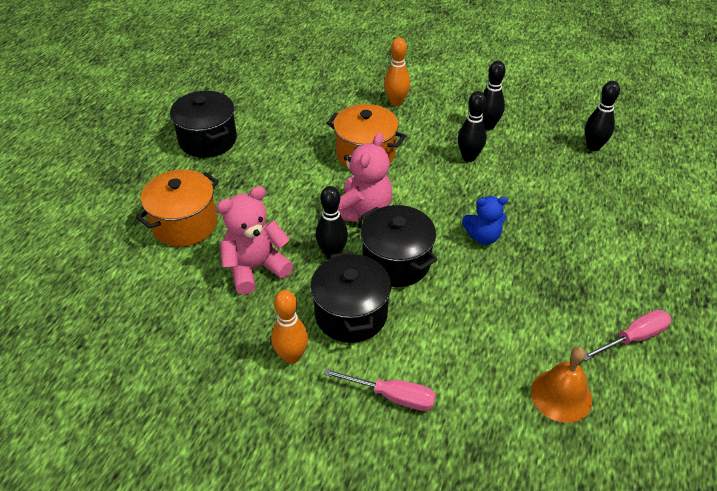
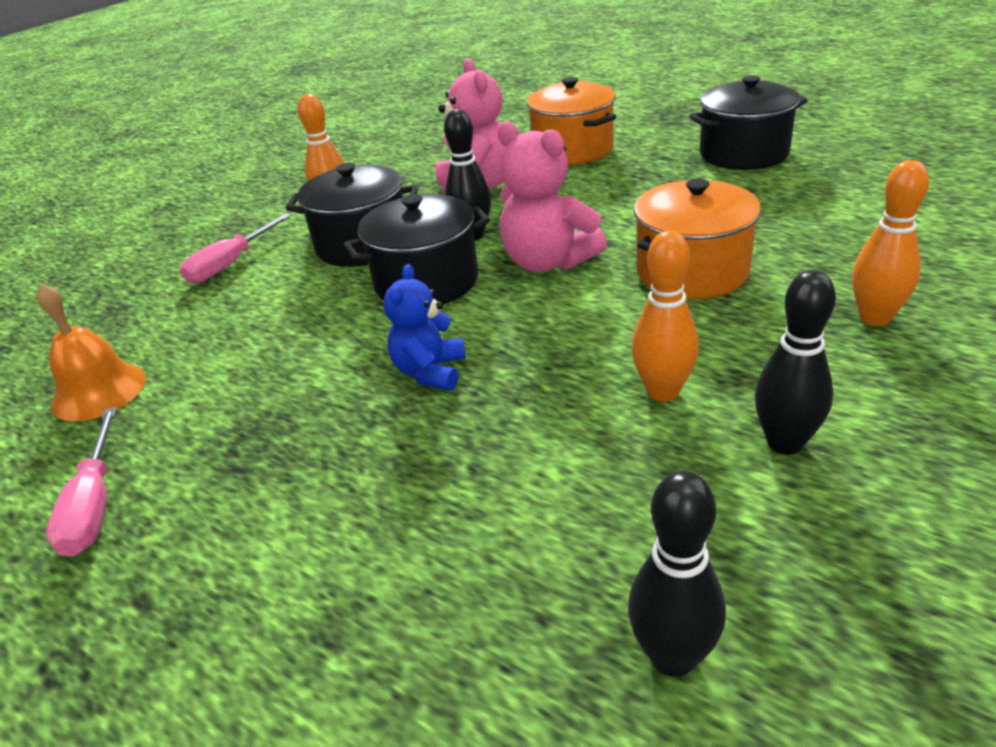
camera: 110 degrees right, 10 degrees down
(469, 157) = (663, 391): black bowling pin -> orange bowling pin

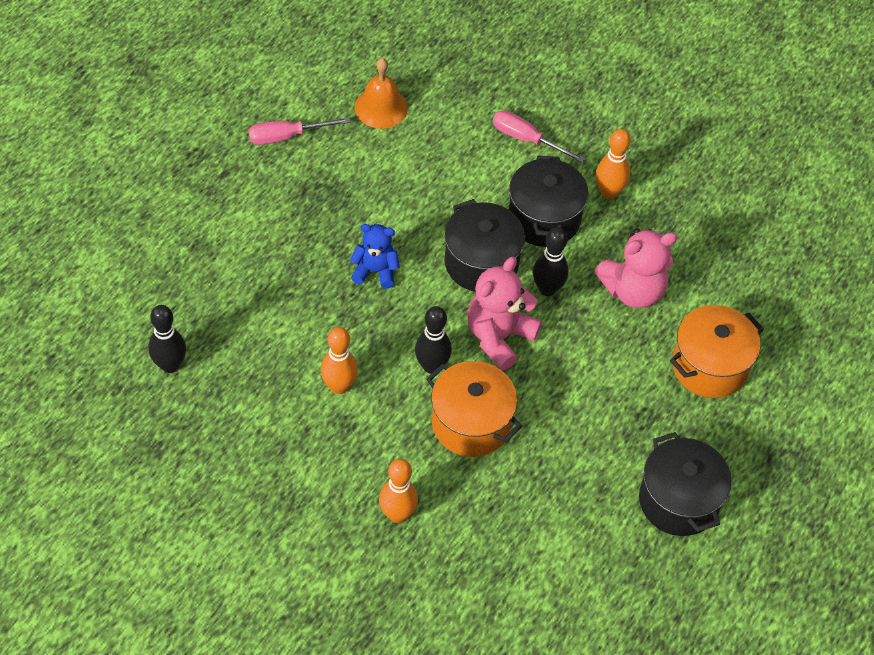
camera: 80 degrees right, 20 degrees up
(784, 442) = (288, 435): black bowling pin -> black bowling pin (431, 366)

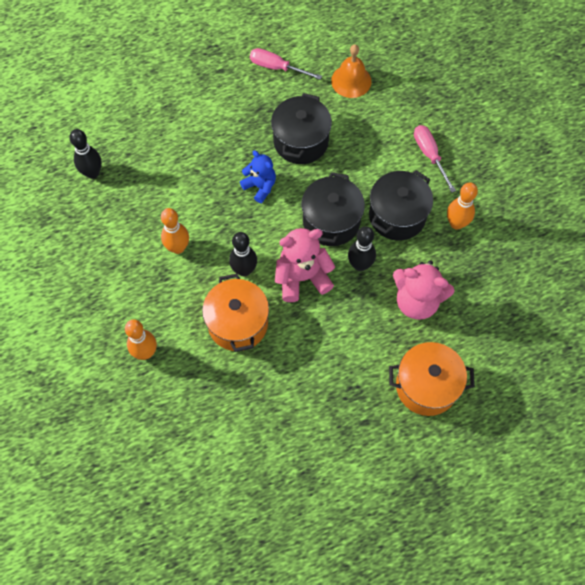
camera: 40 degrees right, 10 degrees up
(678, 500) = (328, 464): black pot -> black pot (301, 141)

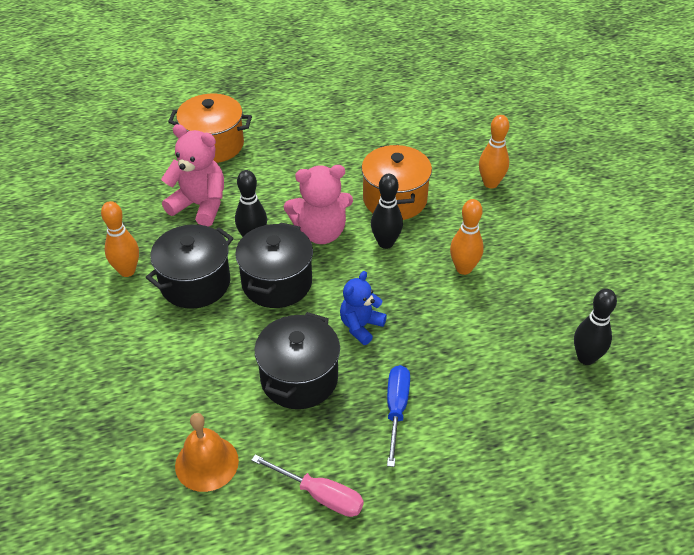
camera: 175 degrees left, 20 degrees down
(231, 124) = (396, 409): none -> blue screwdriver
(260, 186) = (361, 326): blue teddy bear -> blue teddy bear turned 75 degrees clockwise
(429, 155) = (128, 348): pink screwdriver -> none

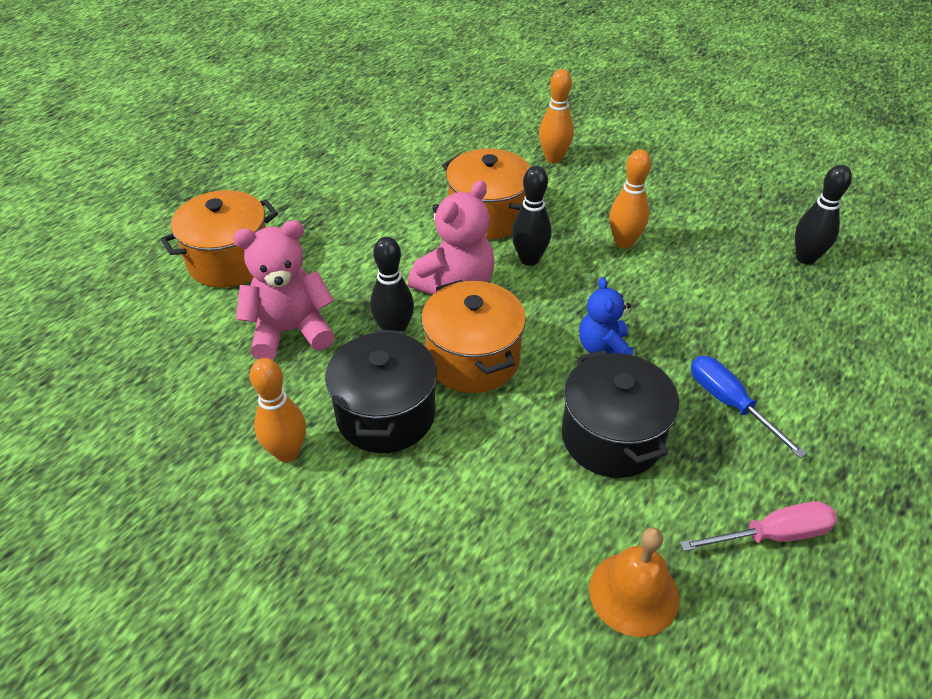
camera: 40 degrees left, 0 degrees up
(277, 283) = (473, 359): black pot -> orange pot

